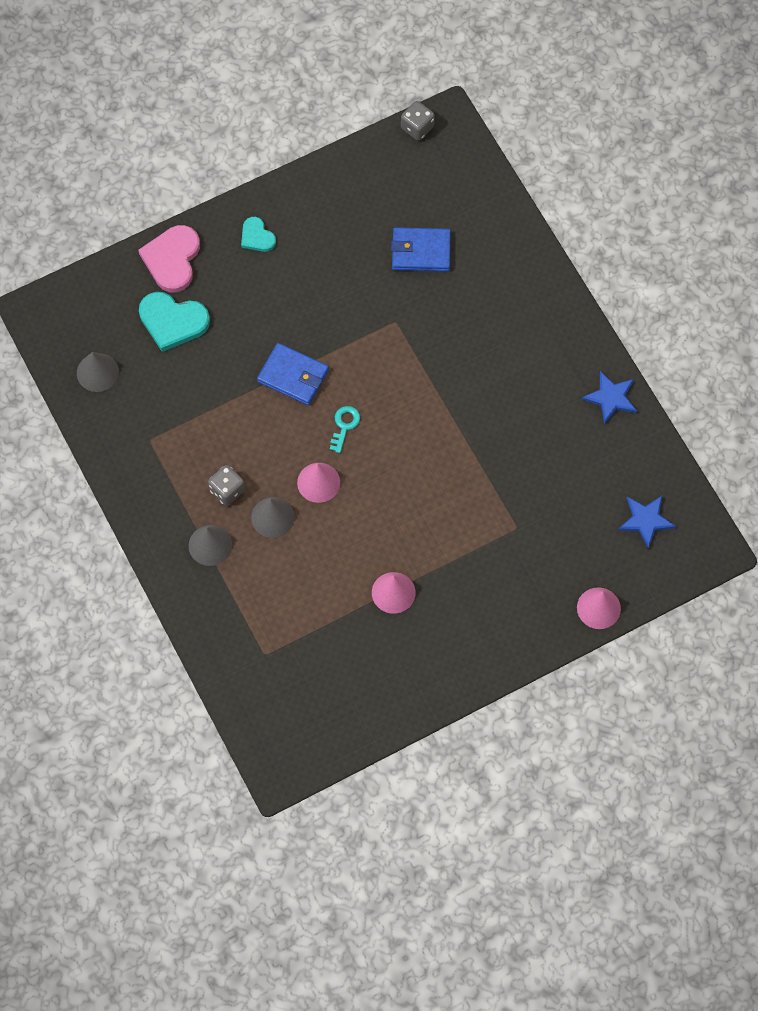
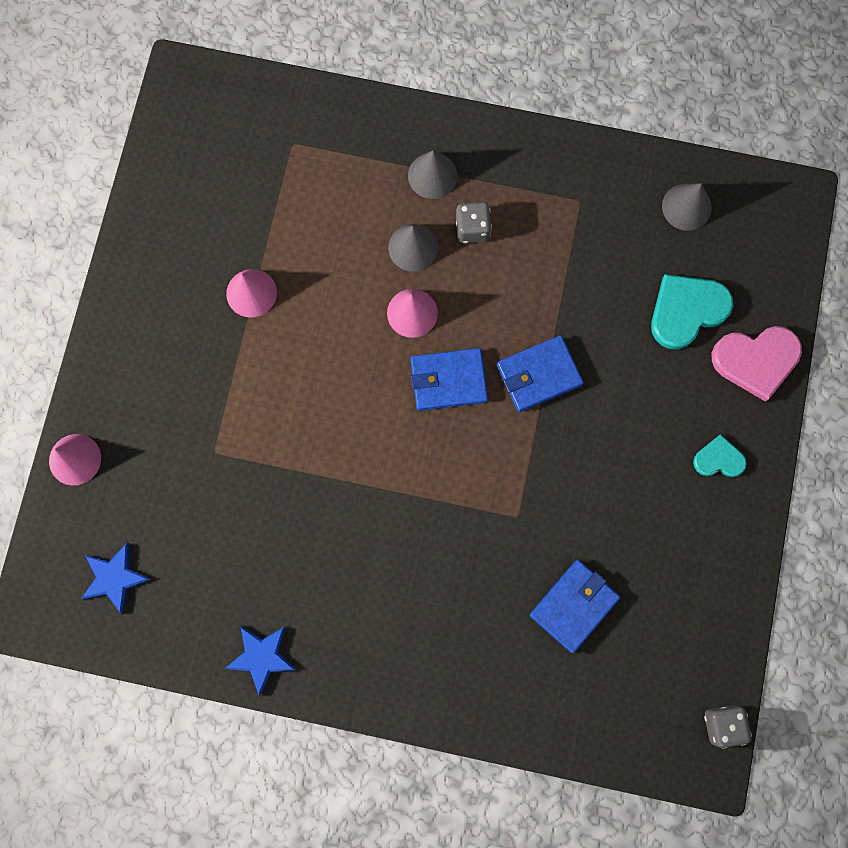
camera: 130 degrees right, 10 degrees up
(172, 259) = (756, 360): pink heart -> pink heart turned 120 degrees clockwise
(344, 425) = (448, 380): turquoise key -> blue wallet

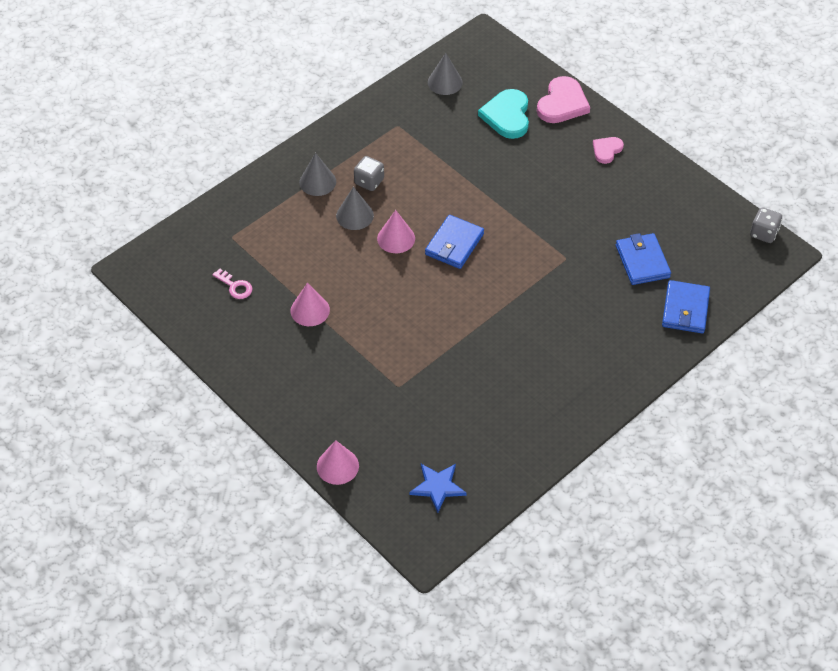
camera: 55 degrees left, 25 degrees down
(230, 196) = (235, 286): none -> pink key
(261, 657) = (554, 434): blue star -> none
(539, 375) = (488, 201): blue wallet -> blue wallet (685, 309)
(718, 459) = (606, 150): turquoise heart -> pink heart

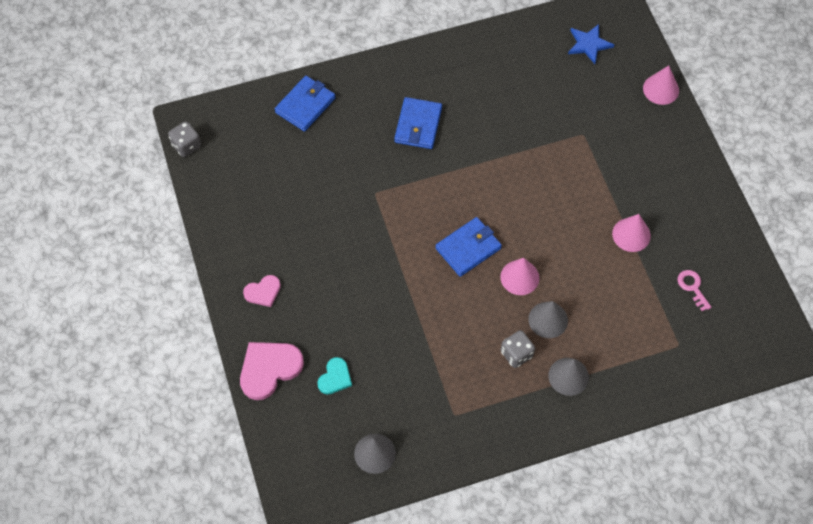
camera: 155 degrees left, 10 degrees up
(507, 116) = (335, 377): turquoise heart -> turquoise heart, size x0.57
(642, 261) = (310, 162): blue wallet -> blue wallet (418, 125)

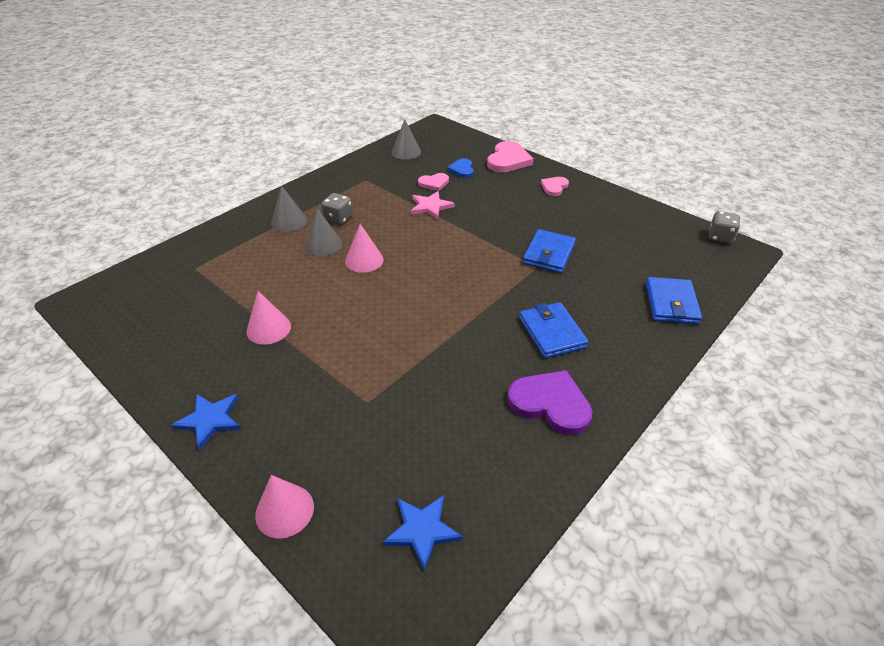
camera: 150 degrees right, 20 degrees down
(335, 377) = (462, 169): turquoise heart -> blue heart
(383, 367) = (434, 183): none -> pink heart
(413, 326) = (430, 206): none -> pink star
(464, 76) = (550, 403): none -> purple heart
(468, 248) = (423, 262): blue wallet -> blue wallet (548, 254)
(692, 287) = (189, 311): pink key -> none
(693, 170) = (210, 420): none -> blue star

